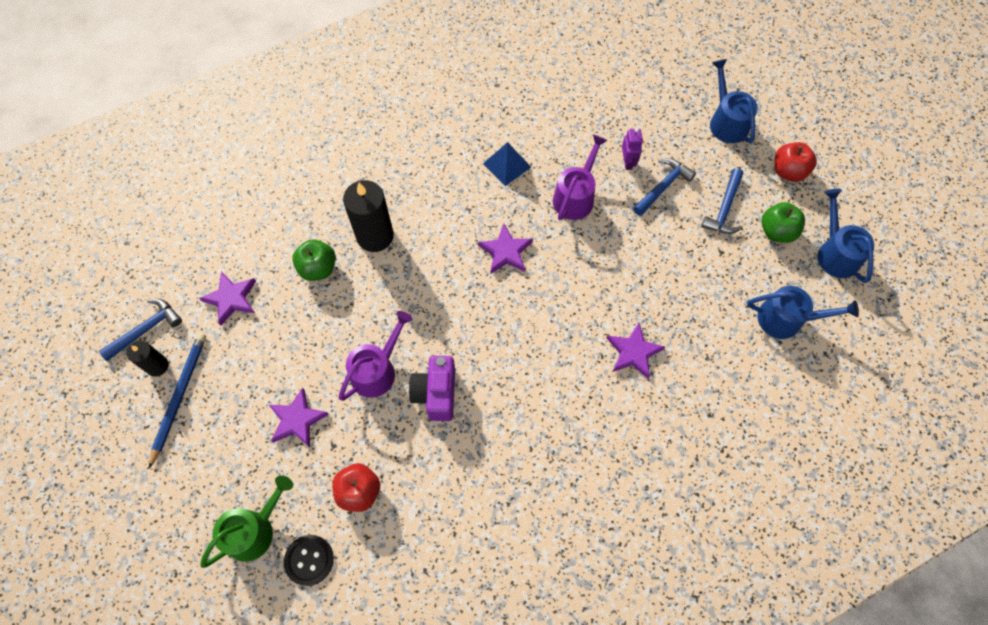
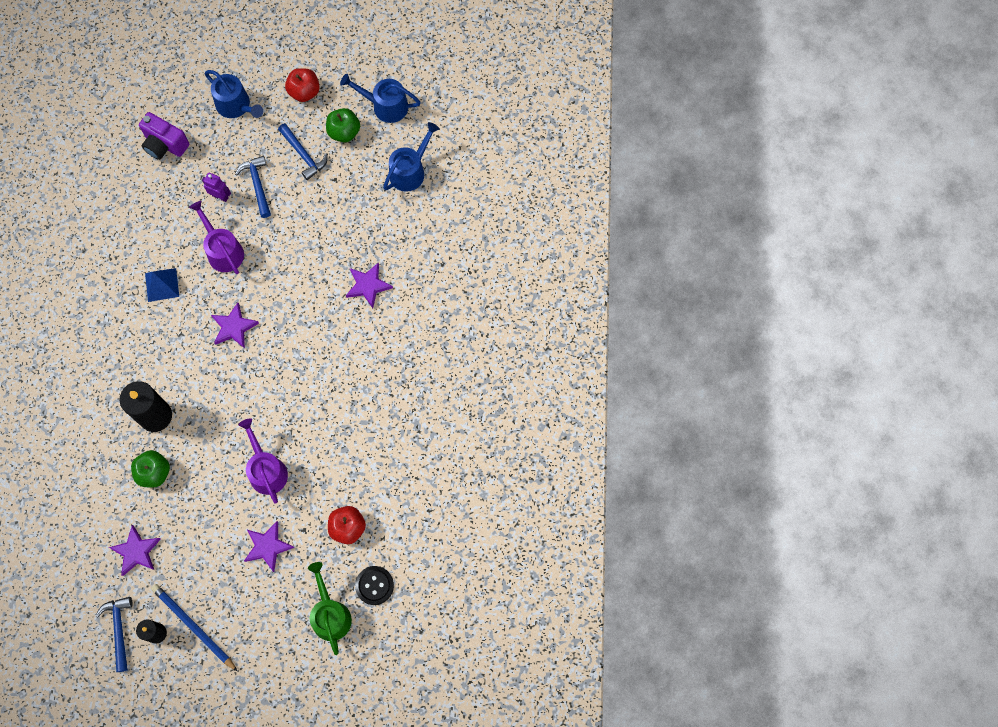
camera: 60 degrees left, 5 degrees up
(436, 393) = (311, 437): purple camera -> purple camera (165, 145)
(726, 122) = (236, 106): blue watering can -> blue watering can turned 150 degrees counterclockwise

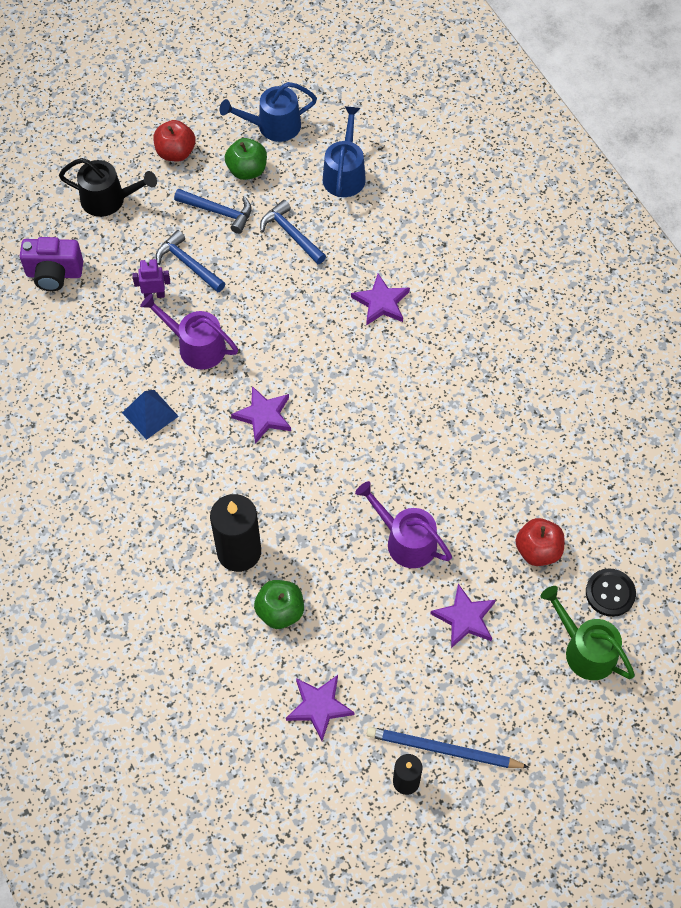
camera: 30 degrees left, 10 degrees down
(119, 630) = (359, 803): blue hammer -> blue hammer (291, 234)
(236, 106) = (108, 200): blue watering can -> black watering can

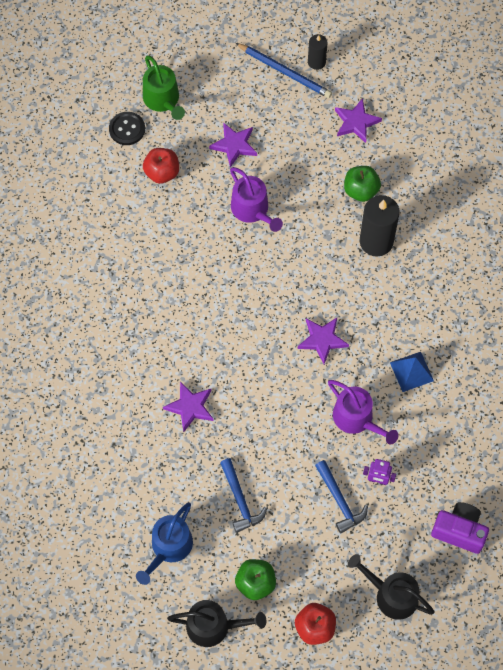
camera: 160 degrees left, 5 degrees up
(218, 212) = (296, 546): blue hammer -> none
(273, 126) = (213, 626): blue watering can -> black watering can

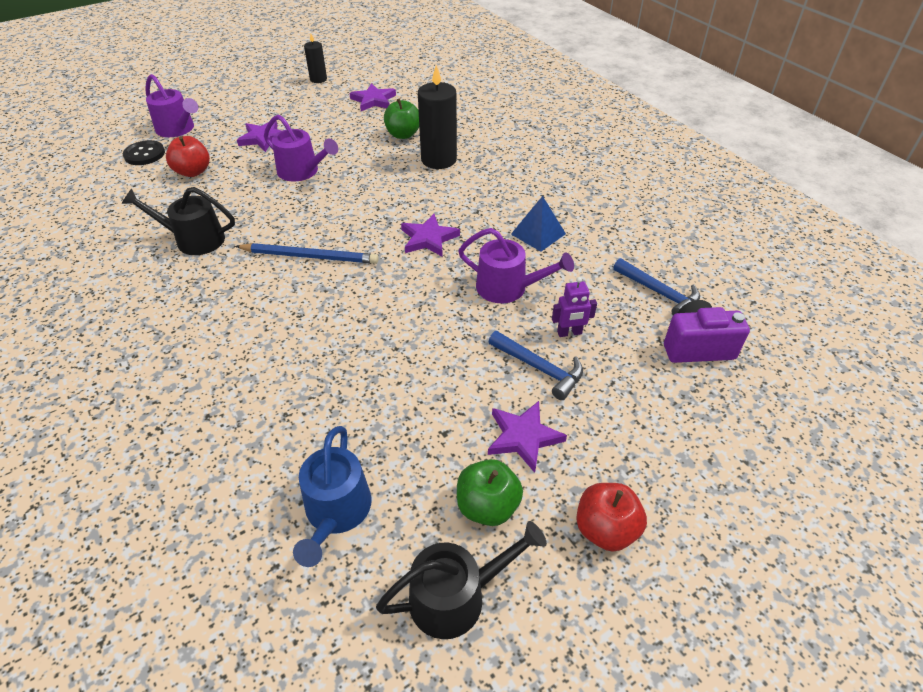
camera: 25 degrees left, 20 degrees down
(163, 100) = (178, 129): green watering can -> purple watering can
(190, 407) = (301, 342): purple star -> purple star (523, 437)
(240, 500) = (413, 414): blue hammer -> blue hammer (659, 293)
(284, 72) = (292, 90): blue pencil -> blue pencil (309, 256)
(391, 595) = (675, 444): black watering can -> black watering can (194, 240)

